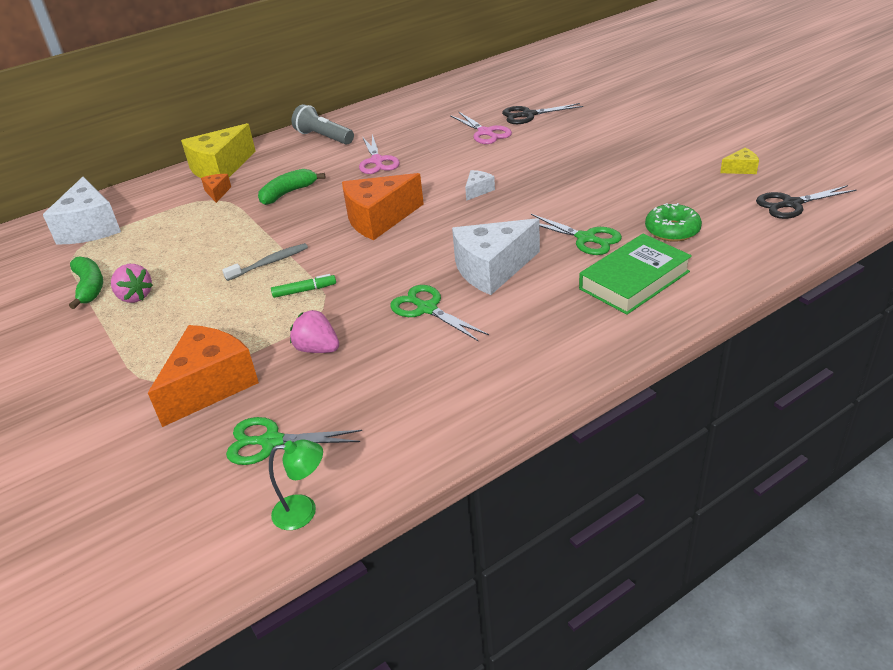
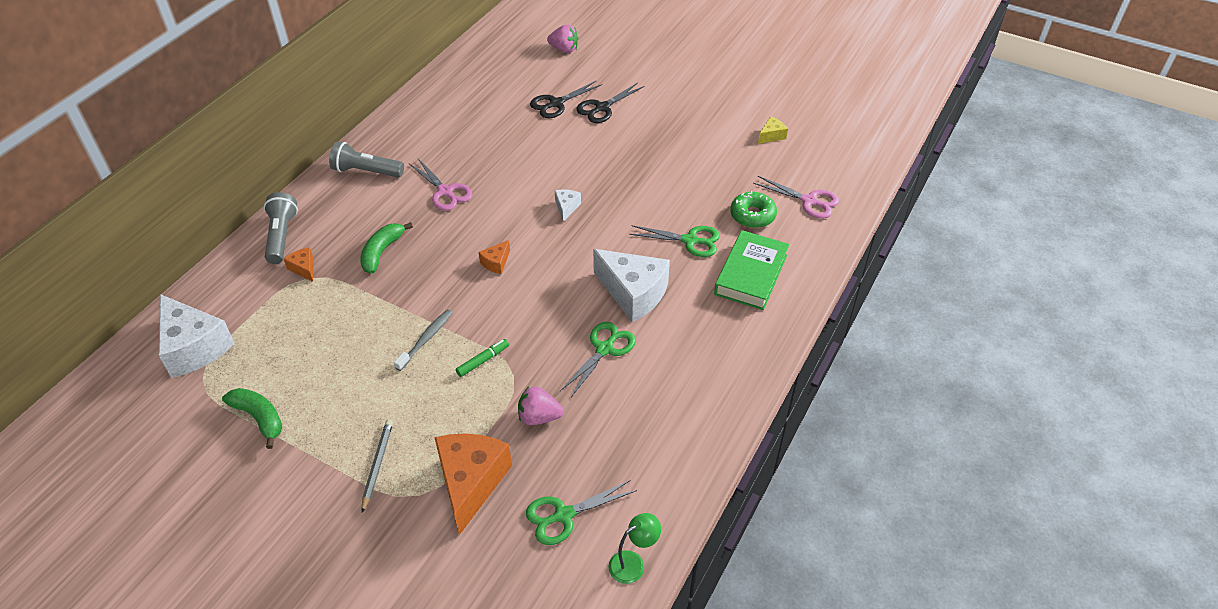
camera: 30 degrees left, 10 degrees up
(135, 296) = (318, 414): pink strawberry -> pink strawberry (564, 49)
(145, 348) = (377, 465): none -> grey pencil
(220, 168) = (281, 236): yellow cheese -> grey flashlight
(379, 219) = (496, 263): orange cheese -> orange cheese, size x0.45
(427, 309) = (604, 349): green scissors -> green scissors turned 105 degrees clockwise
(485, 132) = (529, 134): pink scissors -> pink scissors (809, 201)
(492, 269) = (633, 293): white cheese -> white cheese turned 90 degrees counterclockwise
(791, 204) = (826, 167): black scissors -> black scissors (602, 108)

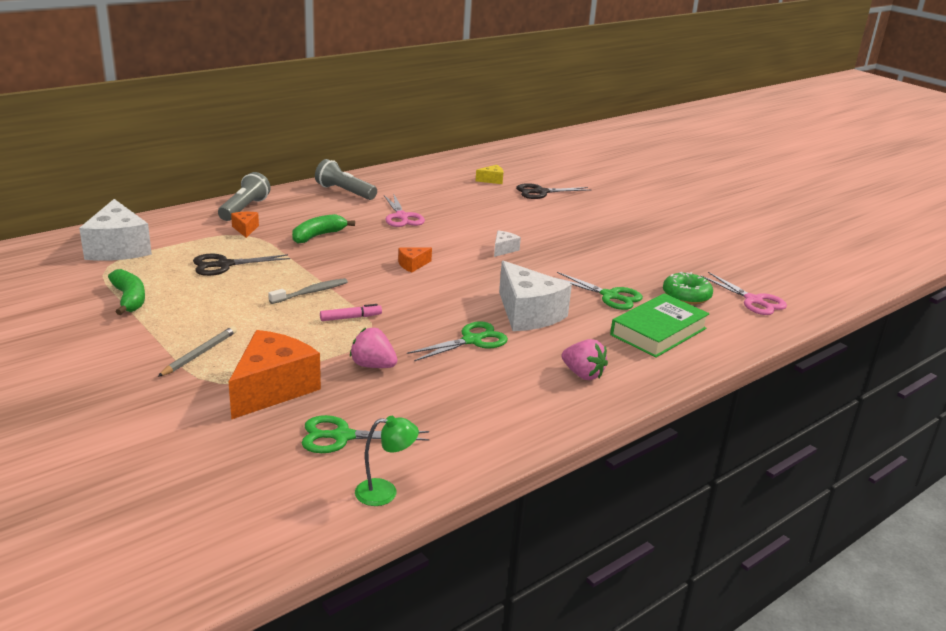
camera: 20 degrees right, 20 degrees down
(483, 361) = (350, 318): green marker -> pink marker
(564, 49) = (571, 166): pink strawberry -> pink strawberry (582, 374)
(602, 108) = (582, 203): black scissors -> black scissors (224, 265)
(771, 136) = (740, 253): yellow cheese -> yellow cheese (492, 180)

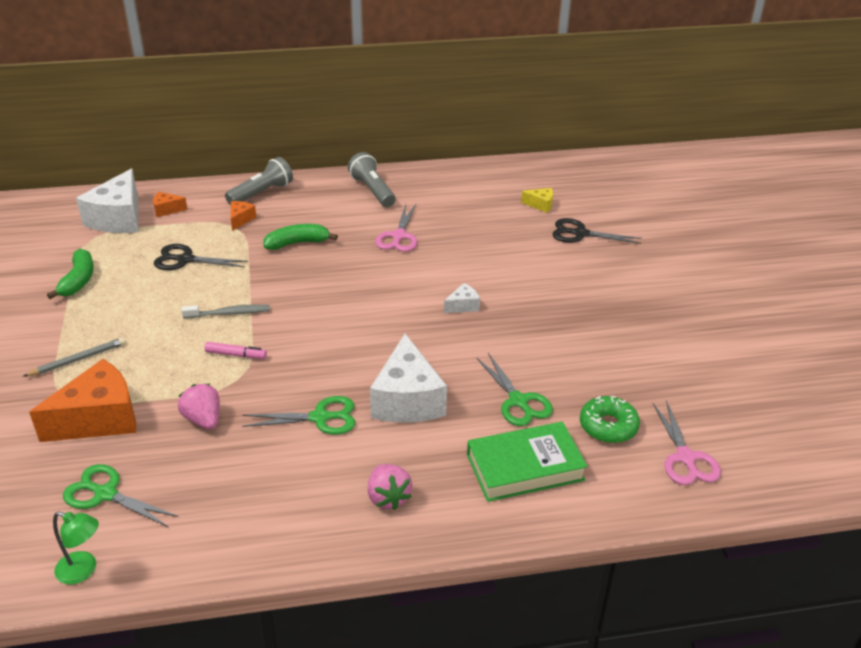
camera: 30 degrees right, 10 degrees up
(412, 265) = (352, 303): orange cheese -> orange cheese (167, 210)

